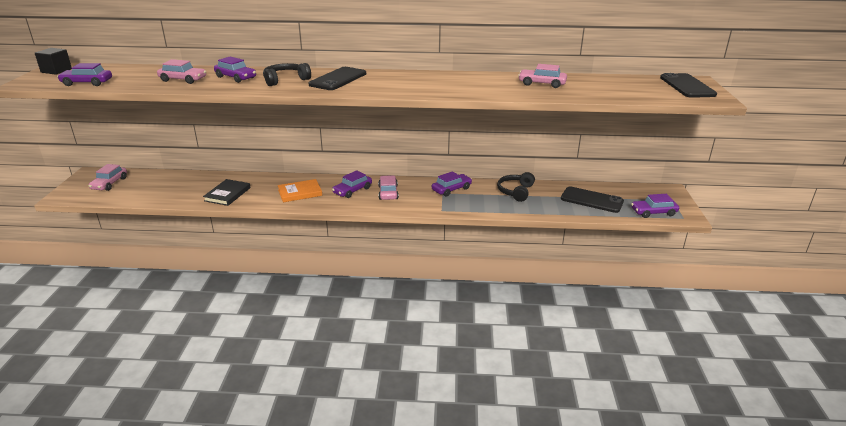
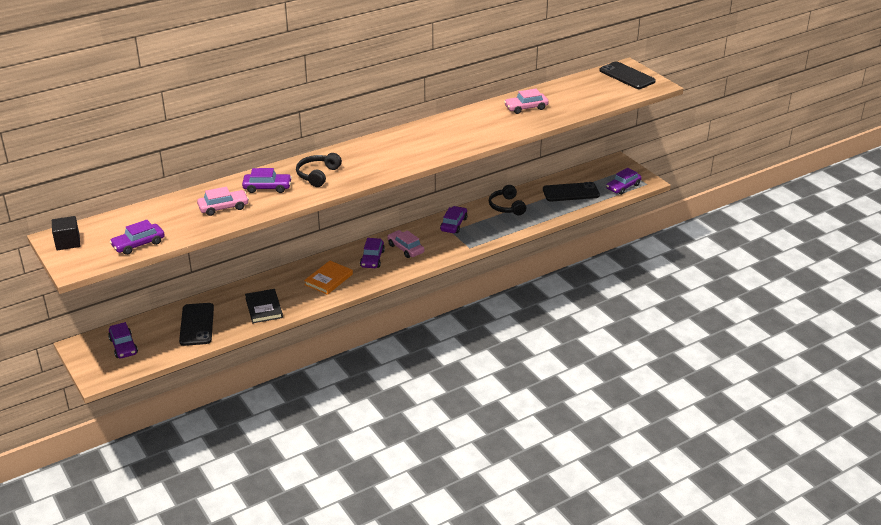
camera: 35 degrees left, 5 degrees up
(109, 183) = (123, 346): pink car -> purple car
(338, 79) = (361, 158): black phone -> black phone (197, 324)

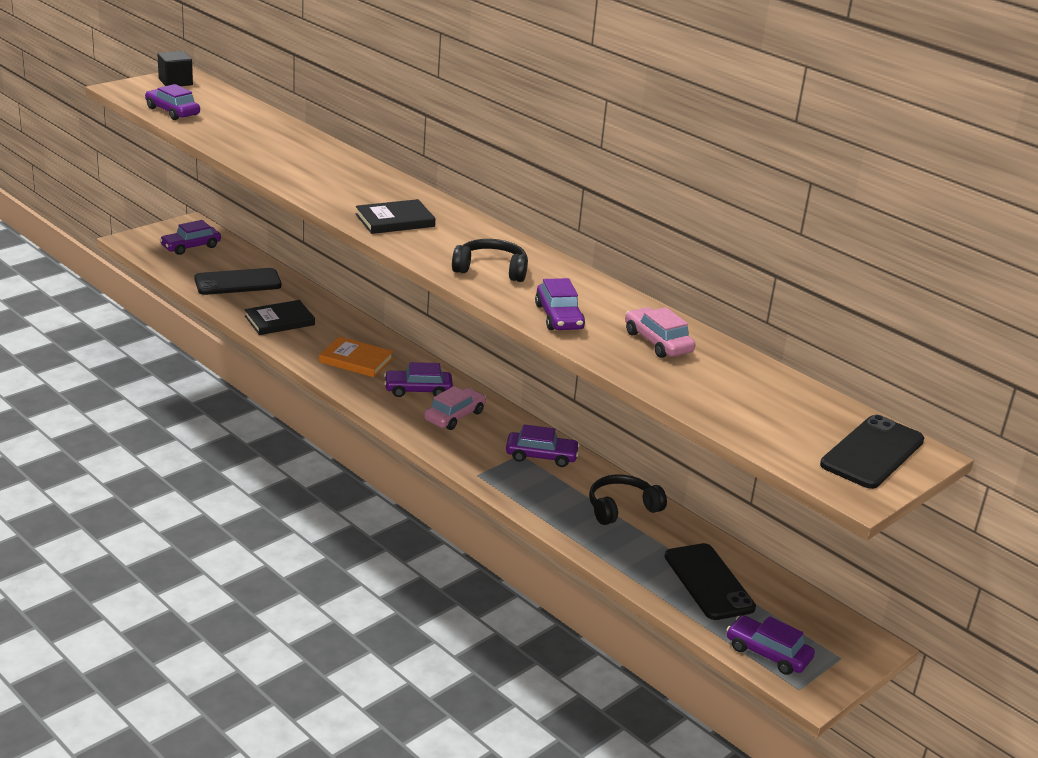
camera: 75 degrees right, 5 degrees down
(223, 207) = (263, 145): pink car -> none
(267, 187) = (319, 165): purple car -> purple car (559, 317)
(317, 175) = (361, 192): black headphones -> black headphones (491, 269)
(364, 167) = (395, 220): none -> black book

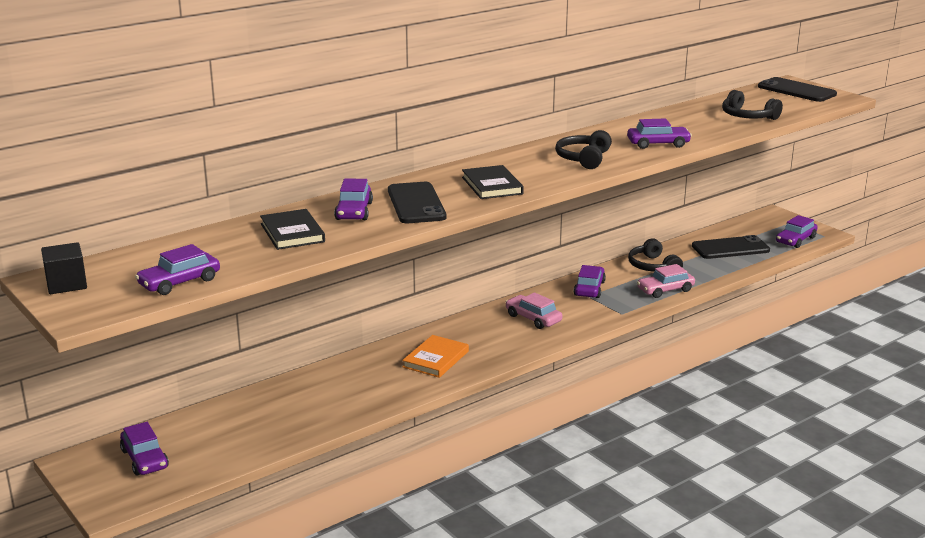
camera: 80 degrees left, 5 degrees down
(238, 282) = (254, 424): black phone -> black phone (416, 204)
(279, 321) = (350, 398): black book -> black book (292, 233)
(418, 390) = (490, 332): purple car -> purple car (354, 211)
(657, 342) = (684, 122): pink car -> pink car (665, 290)
(706, 392) = (747, 116): none -> black headphones

